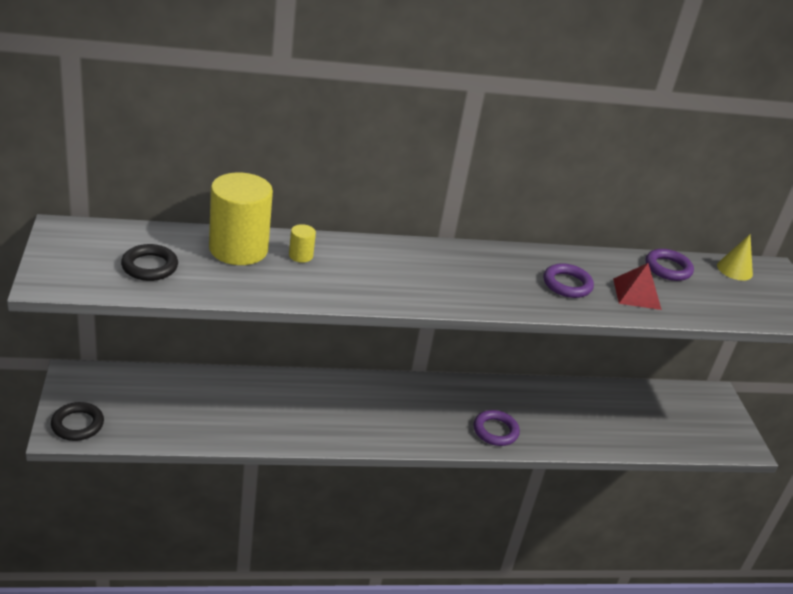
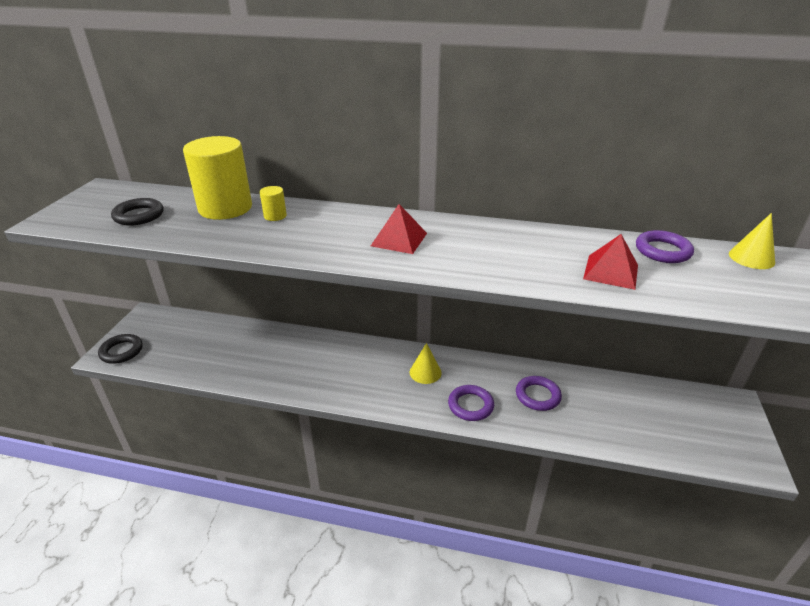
camera: 25 degrees right, 0 degrees up
(437, 403) = (425, 372): none -> yellow cone
(443, 275) = (399, 239): none -> red pyramid
(567, 284) = (530, 257): purple ring -> purple ring (537, 396)

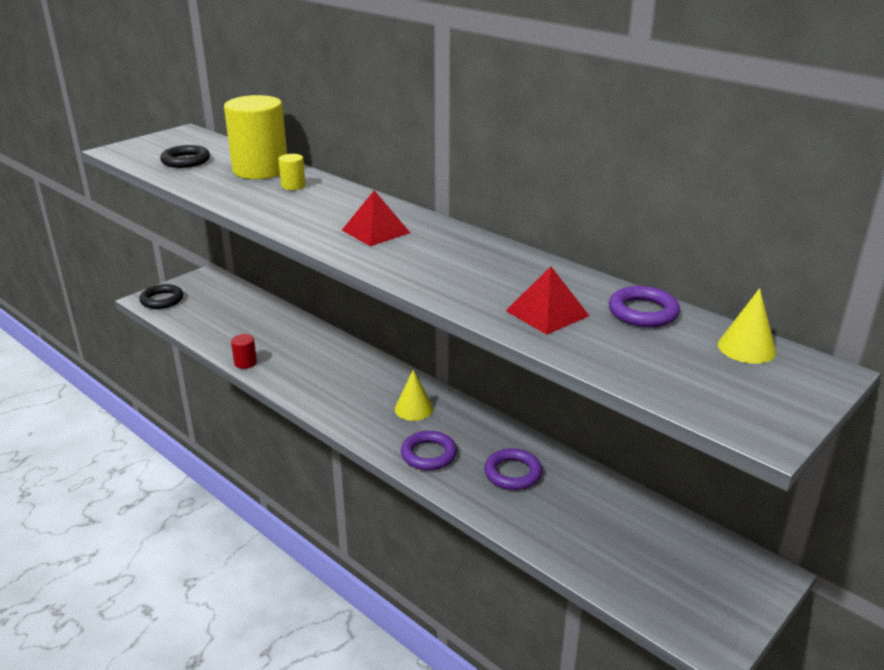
camera: 30 degrees right, 5 degrees down
(255, 383) = (245, 363): none -> red cylinder

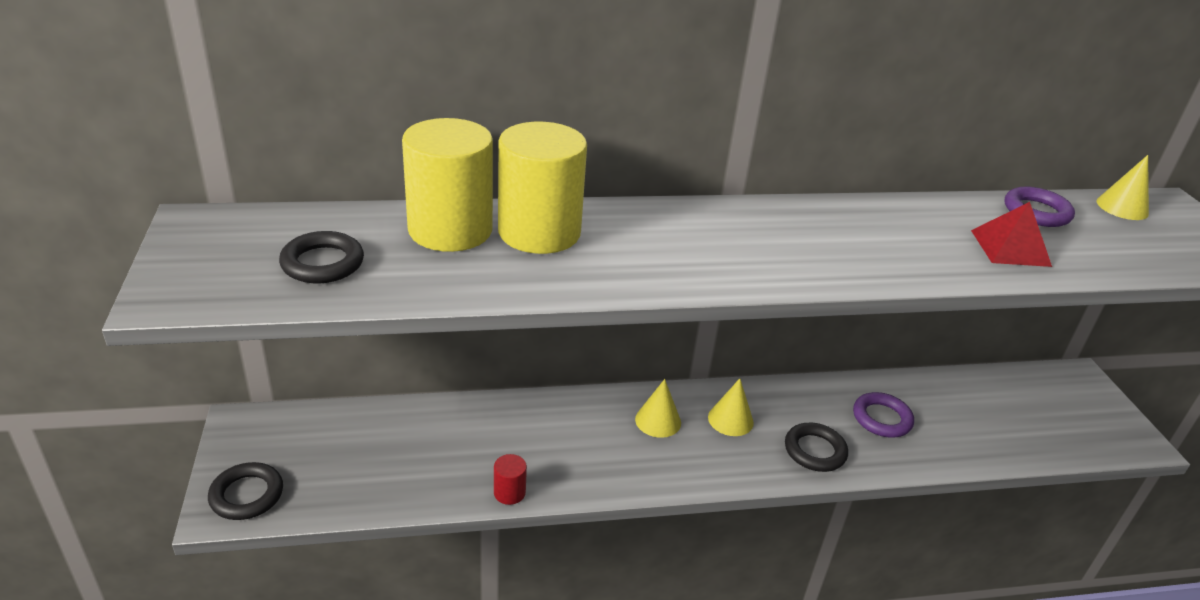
camera: 55 degrees left, 5 degrees up
(293, 186) = (539, 232): yellow cylinder -> yellow cylinder, size x2.39
(373, 383) = (658, 421): none -> yellow cone
(375, 231) = (741, 243): red pyramid -> none
(428, 454) = (815, 451): purple ring -> black ring

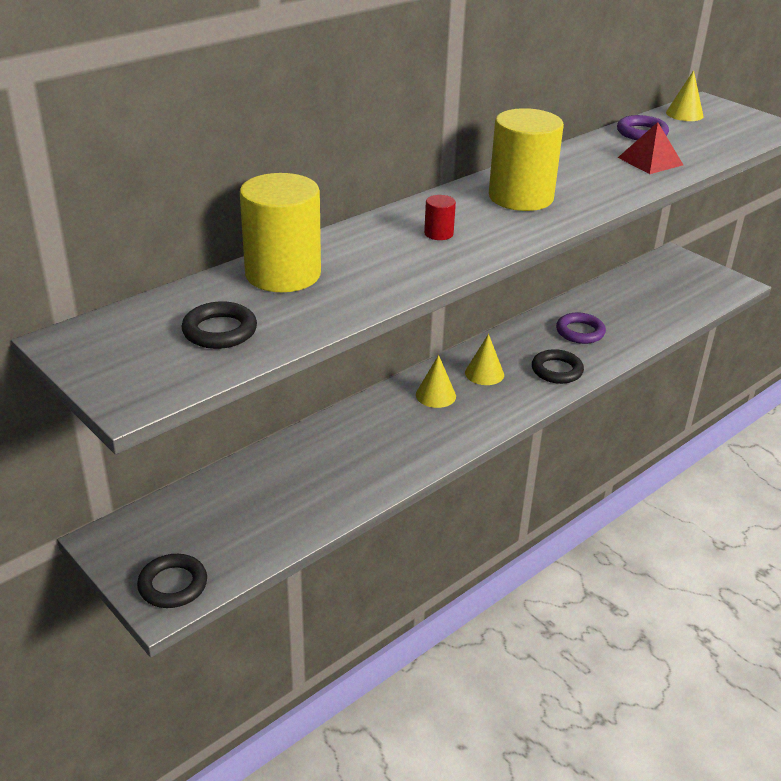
camera: 30 degrees left, 0 degrees up
(509, 492) = (378, 488): red cylinder -> red cylinder (438, 233)
(539, 232) = (349, 253): yellow cylinder -> yellow cylinder (521, 197)

